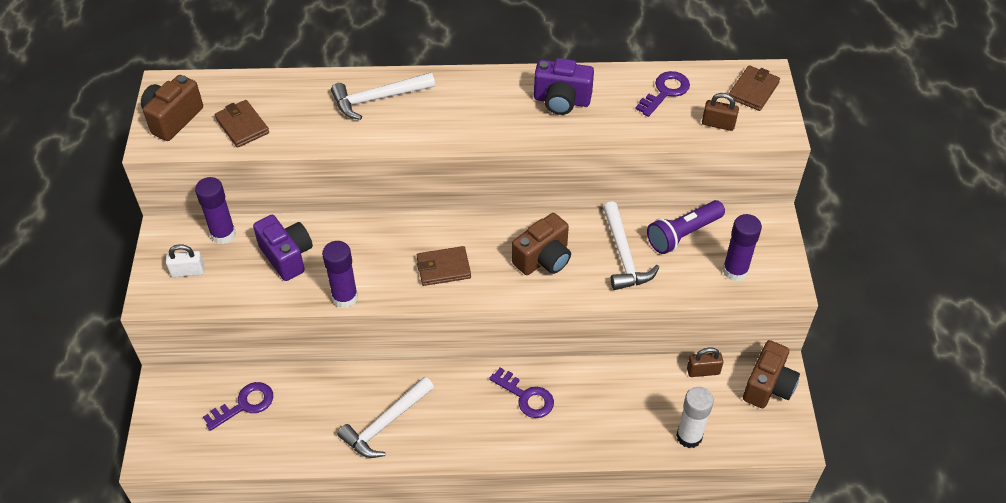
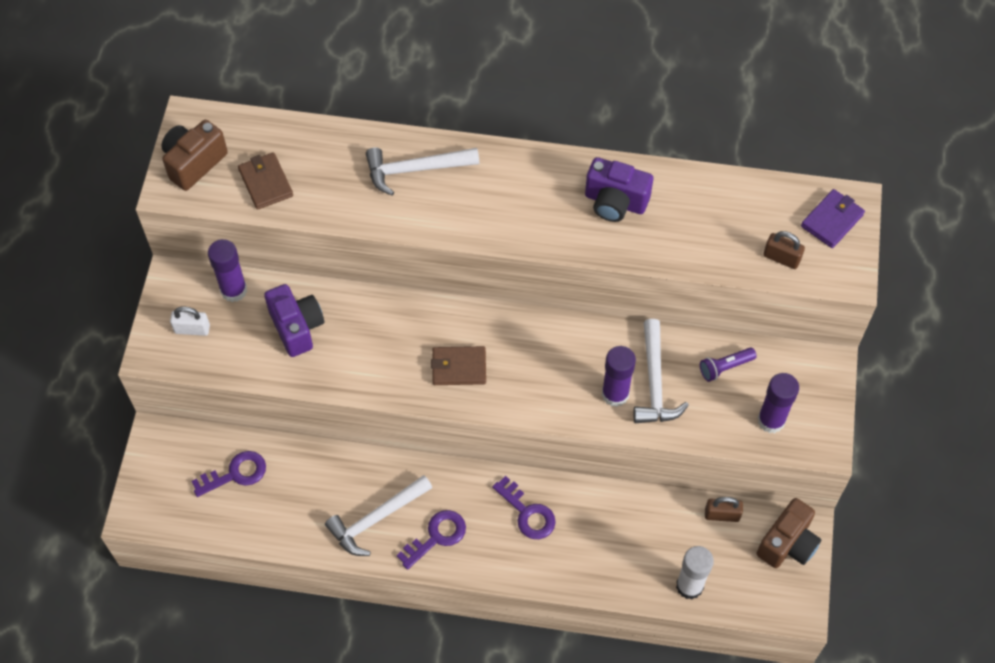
camera: 10 degrees right, 10 degrees up
(345, 297) = (350, 385): purple glue stick -> purple glue stick (615, 394)
(543, 259) = (567, 373): brown camera -> none
(665, 92) = (732, 207): purple key -> purple key (436, 536)
(683, 234) = (725, 367): purple flashlight -> purple flashlight, size x0.62
(753, 90) = (832, 220): brown wallet -> purple wallet

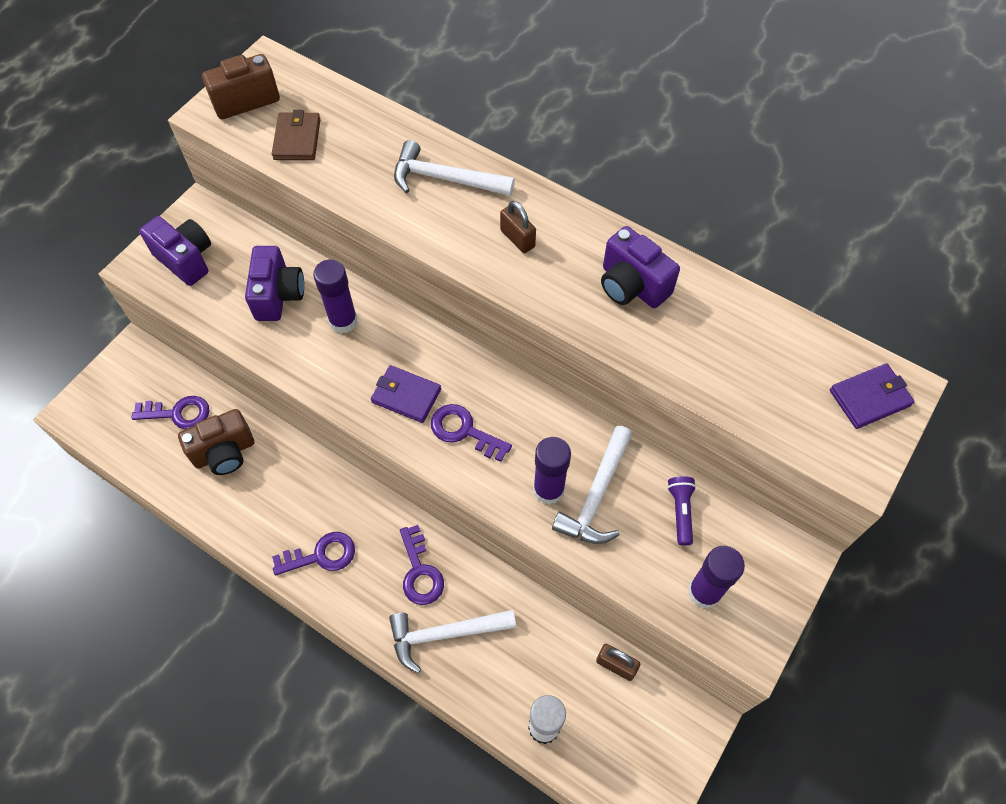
camera: 25 degrees right, 0 degrees up
(192, 329) = (186, 259): white padlock -> purple camera
(234, 290) = (243, 240): purple glue stick -> purple glue stick (343, 321)
(377, 519) = (276, 512): white hammer -> white hammer (445, 634)
(459, 367) = (406, 395): brown wallet -> purple wallet
(523, 376) = (464, 431): none -> purple key
(725, 367) = (680, 511): purple flashlight -> purple flashlight turned 90 degrees clockwise
(781, 258) = (790, 416): brown padlock -> brown padlock (517, 238)
(787, 544) = (672, 730): brown camera -> brown camera (224, 453)

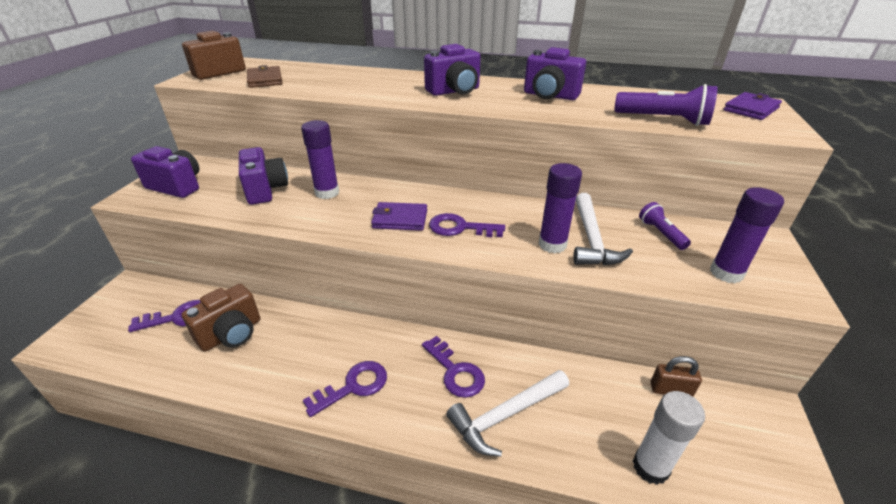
camera: 20 degrees left, 25 degrees down
(445, 179) = (386, 80): white hammer -> none
(517, 238) = (454, 91): brown padlock -> purple camera
(731, 391) = (663, 120): none -> purple flashlight

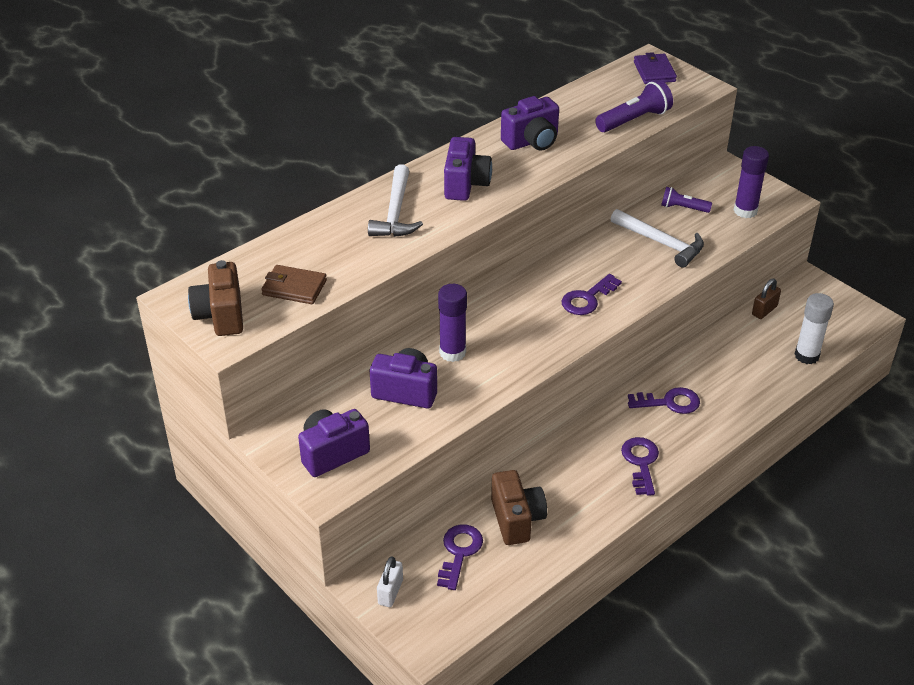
camera: 55 degrees left, 5 degrees up
(122, 300) = (390, 592): none -> white padlock
(400, 219) = (544, 325): purple wallet -> none
(506, 415) = (726, 396): white hammer -> white hammer (396, 212)
(552, 244) = (651, 265): purple glue stick -> none

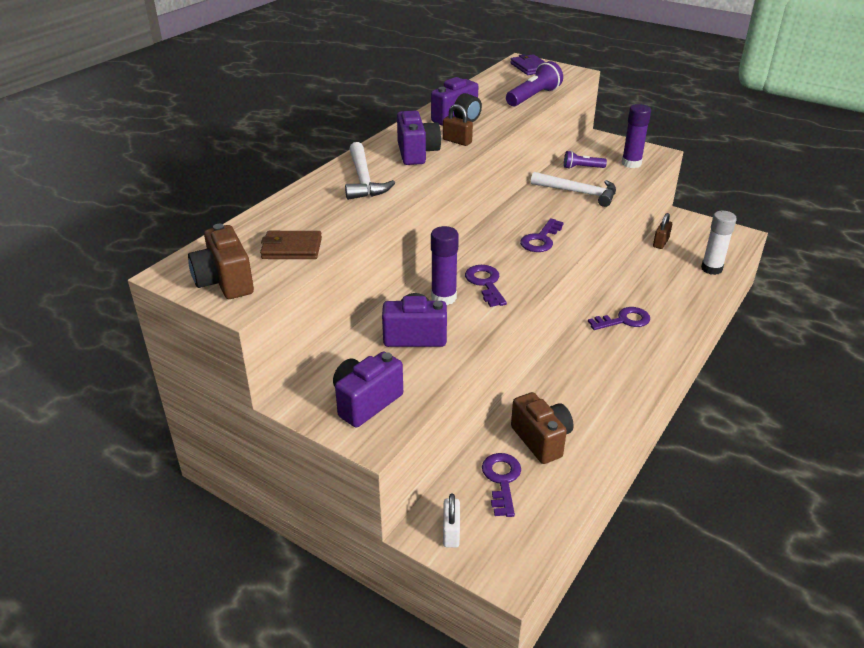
camera: 15 degrees left, 5 degrees down
(516, 174) = (457, 141): none -> brown padlock
(641, 462) = (625, 371): purple key -> purple key (485, 283)

